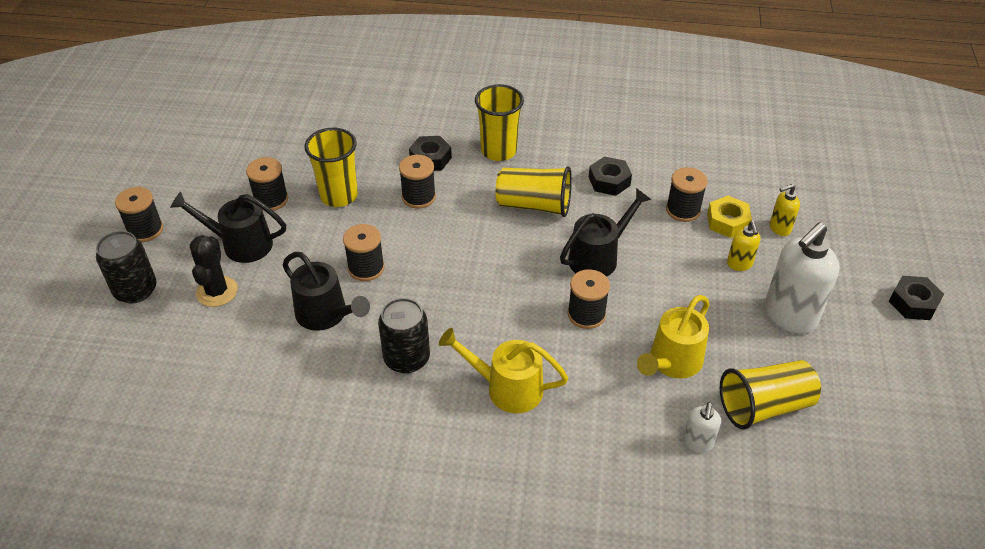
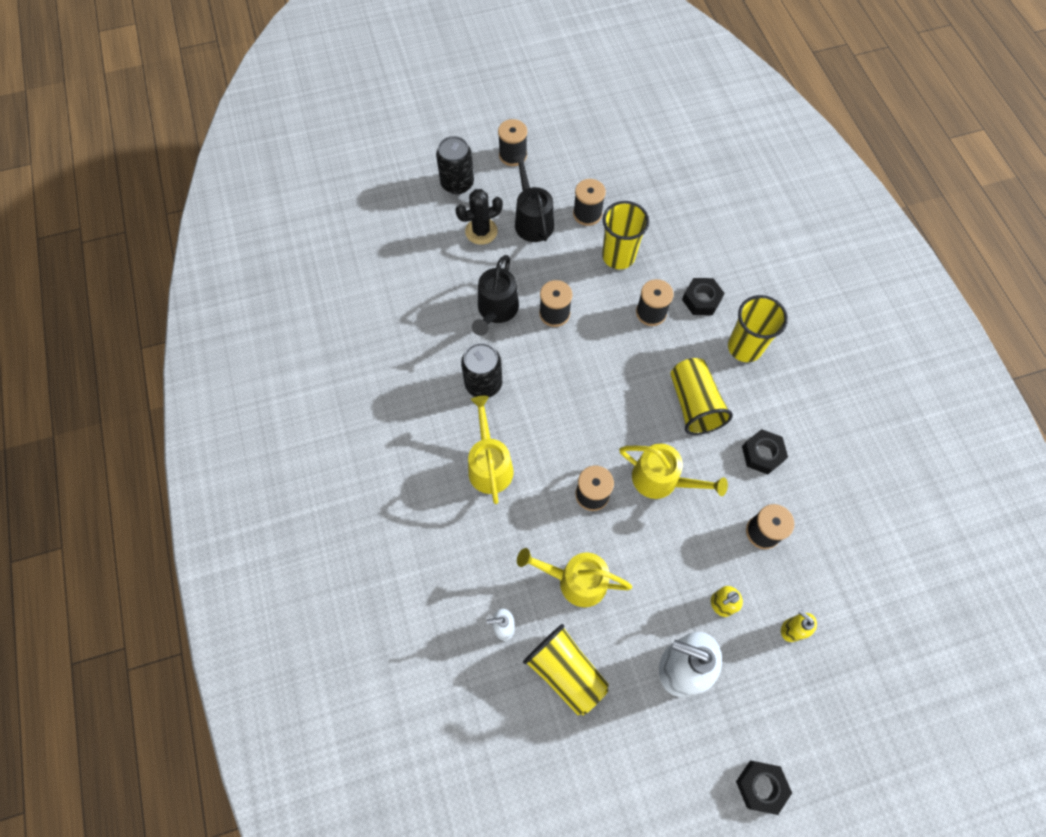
camera: 65 degrees right, 20 degrees up
(598, 257) = (662, 480): black watering can -> yellow watering can
(727, 222) = (771, 578): yellow nut -> none

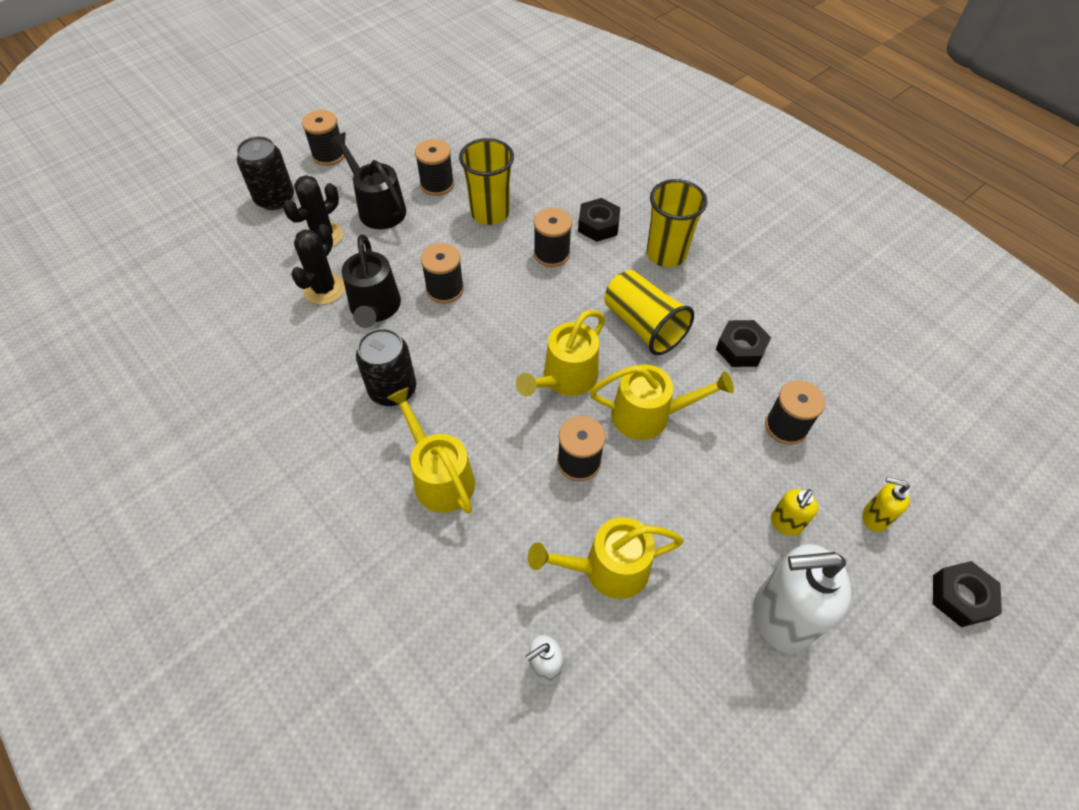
camera: 25 degrees left, 10 degrees down
(465, 279) = (324, 289): none -> black cactus
(565, 672) = (649, 687): yellow cup -> none
(612, 425) = (565, 379): none -> yellow watering can
(761, 786) = (948, 717): black nut -> black nut (960, 597)

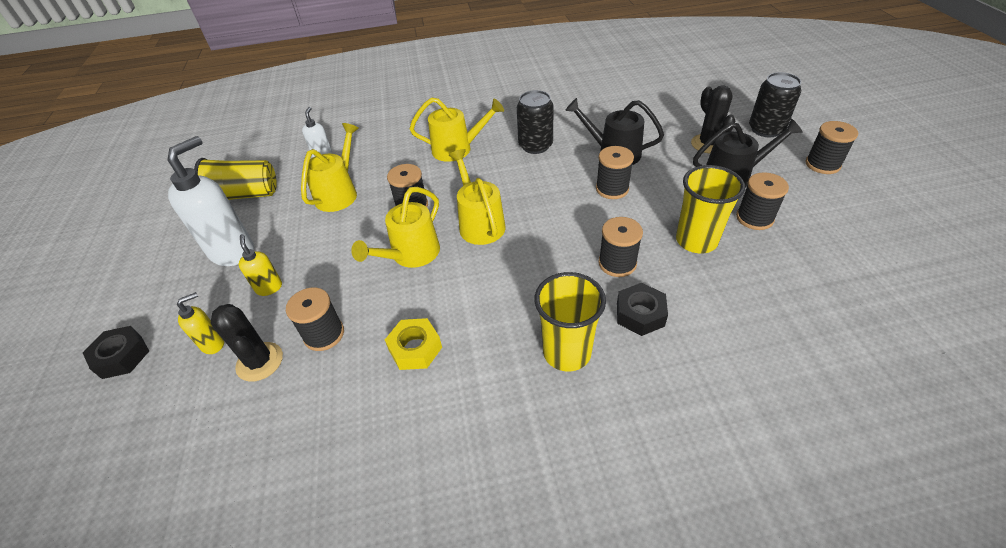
camera: 125 degrees right, 10 degrees down
(324, 289) = (647, 135): black cactus -> black cactus (260, 362)
(643, 326) = (492, 290): yellow cup -> yellow cup (245, 195)
(741, 348) = (415, 349): black nut -> yellow nut

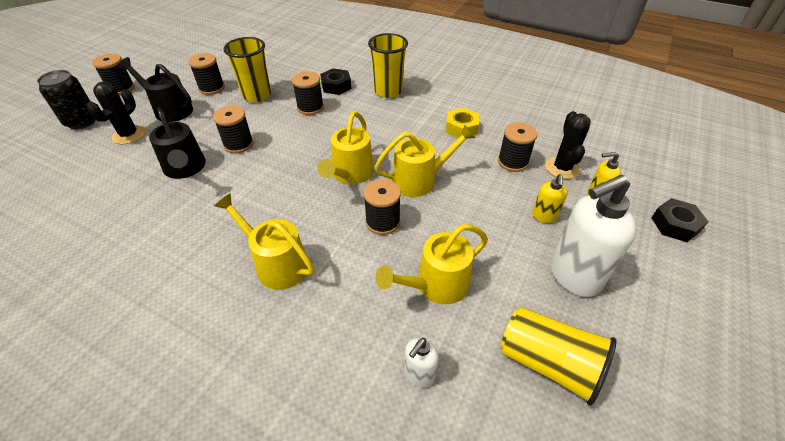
camera: 145 degrees left, 0 degrees up
(535, 146) = (217, 216): black can -> none

